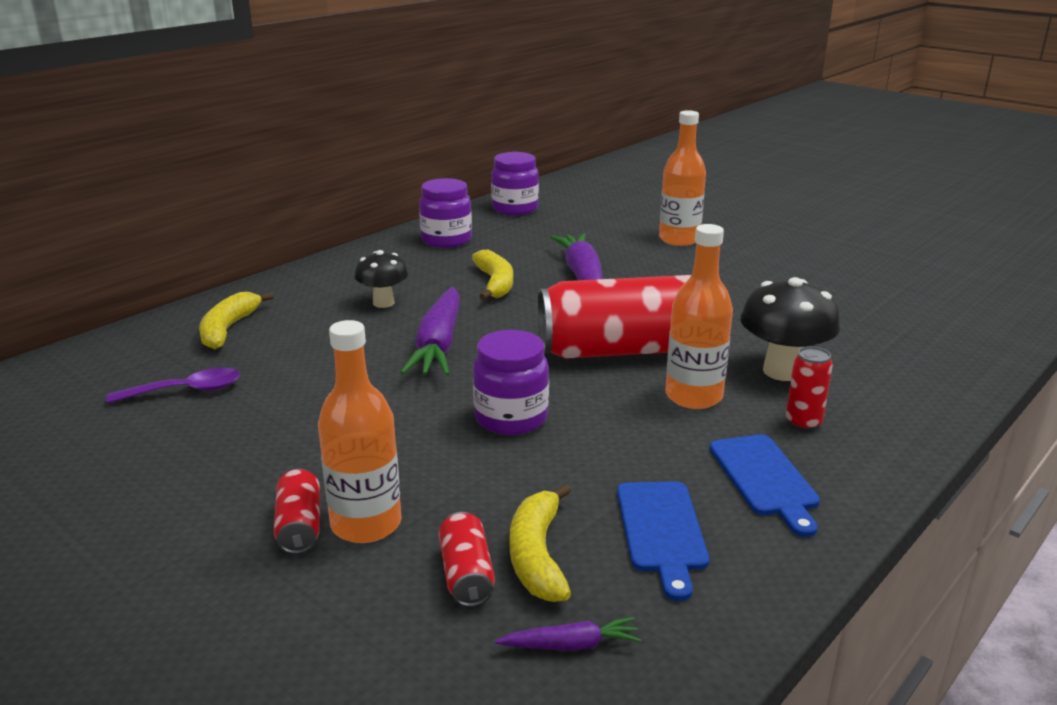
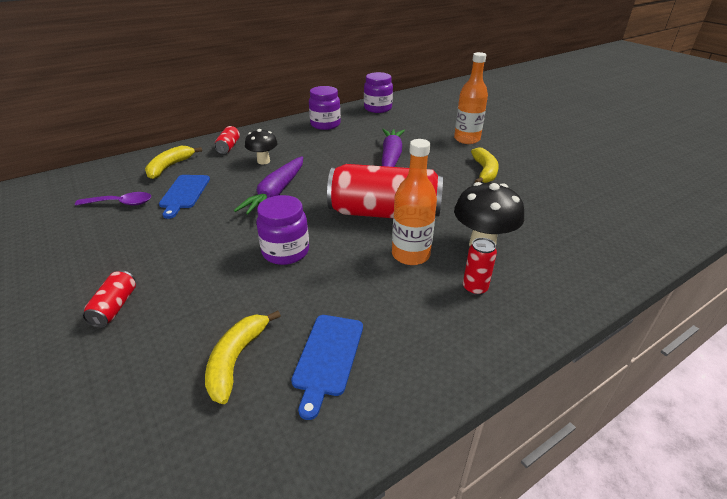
camera: 15 degrees right, 10 degrees up
(366, 524) = (152, 313): orange bottle -> none
(466, 574) = (184, 365): red can -> red can (228, 147)
(495, 283) = (335, 156): yellow banana -> yellow banana (484, 171)
(571, 645) = (212, 439): purple carrot -> none
(765, 479) = (422, 329): blue cutting board -> blue cutting board (184, 193)

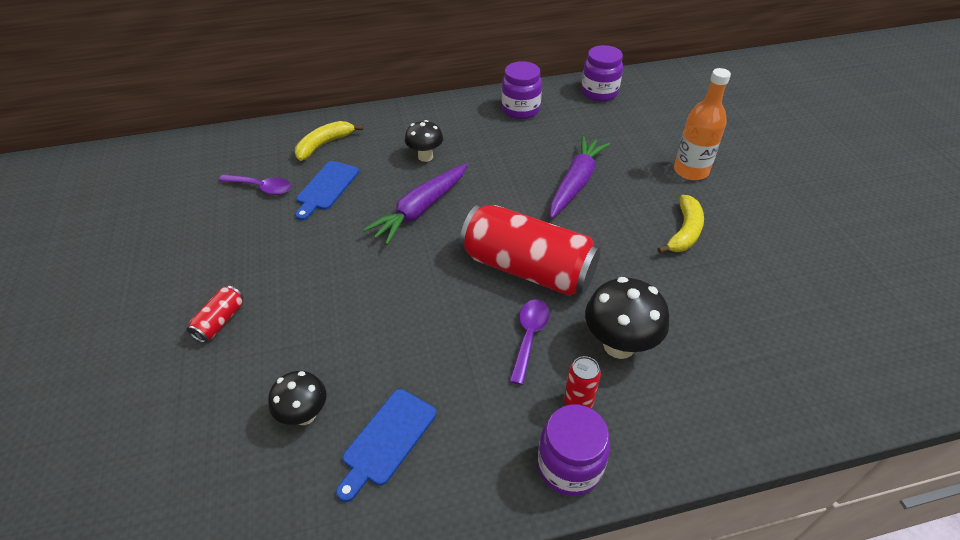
camera: 20 degrees right, 10 degrees up
(228, 147) = (395, 126): red can -> none
(236, 359) = (305, 415): yellow banana -> black mushroom
(285, 252) = (399, 296): purple jar -> purple jar (569, 466)
(410, 255) = (529, 336): orange bottle -> purple spoon

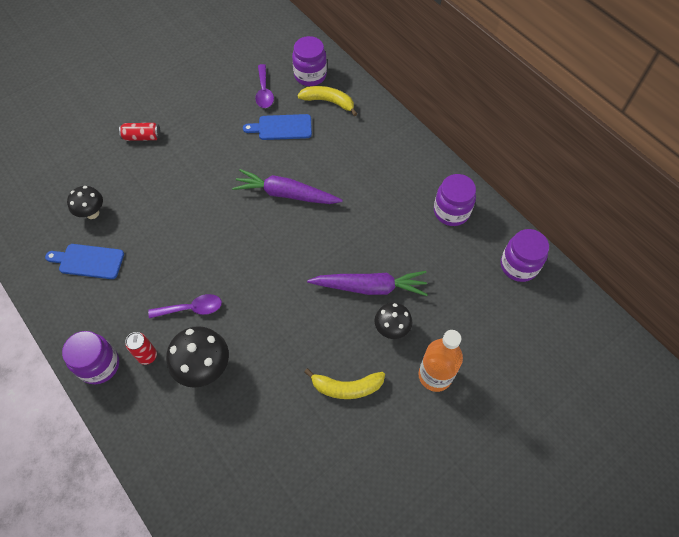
camera: 65 degrees right, 15 degrees up
(275, 147) = (310, 75): none -> purple jar
(425, 157) = (348, 170): black mushroom -> black mushroom (391, 329)
(527, 269) = (255, 286): red can -> none

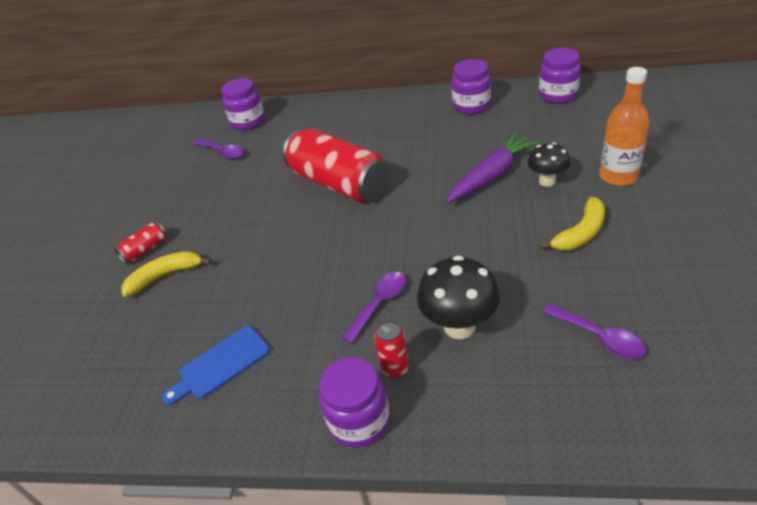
camera: 40 degrees left, 20 degrees down
(92, 213) = (170, 332): black mushroom -> none
(251, 456) = (599, 337): none -> purple spoon
(282, 127) = (272, 158): blue cutting board -> none
(286, 194) = (339, 184): purple carrot -> red can
(329, 102) = (287, 123): yellow banana -> yellow banana (165, 276)

